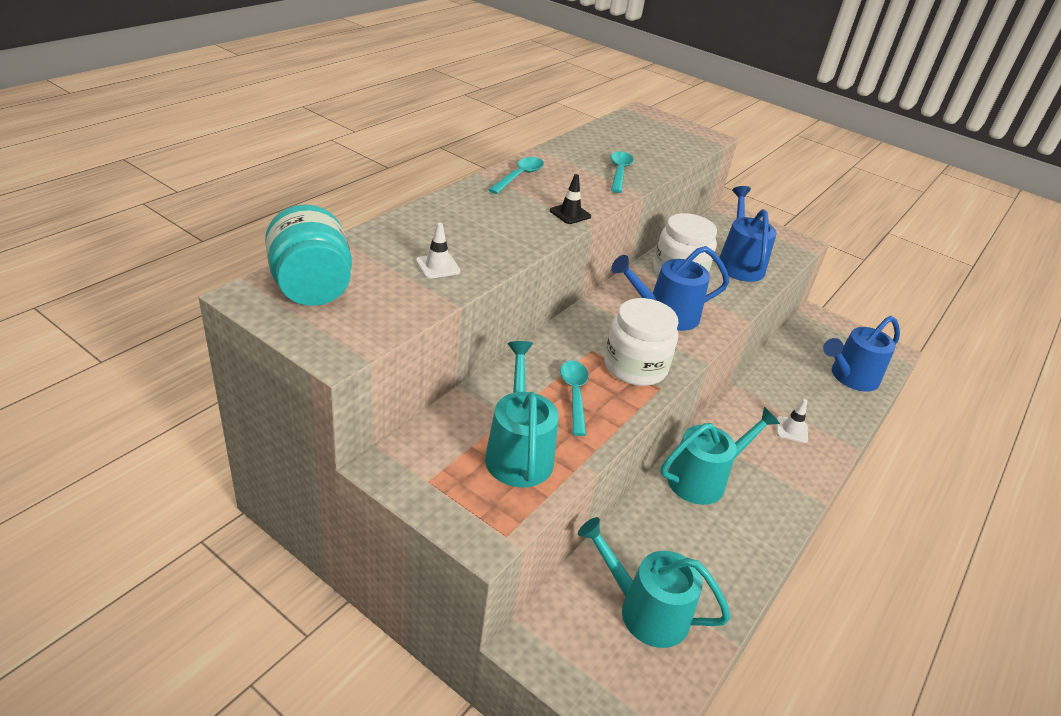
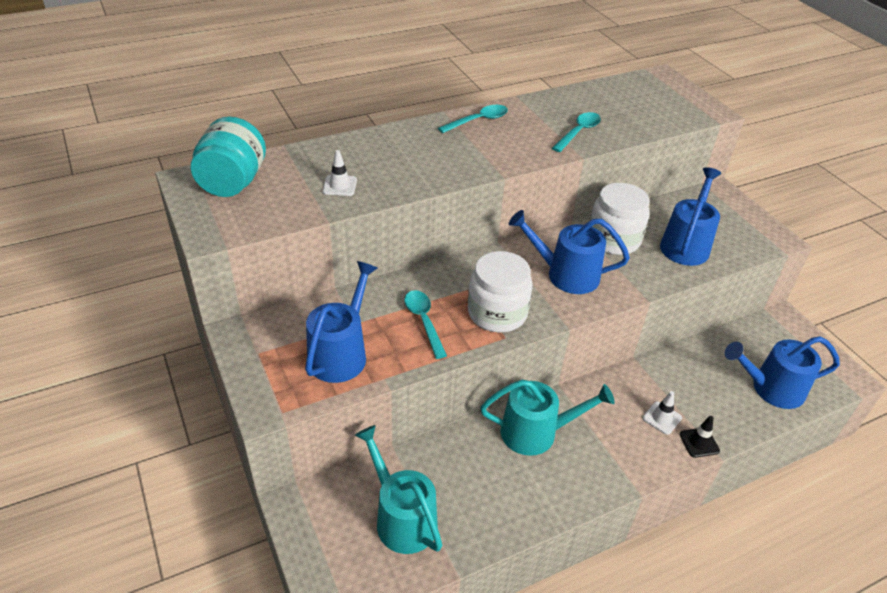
camera: 30 degrees right, 5 degrees up
(518, 453) = (341, 353): turquoise watering can -> blue watering can
(570, 214) = (493, 163): black traffic cone -> black traffic cone (699, 442)
(574, 395) = (424, 321): turquoise spoon -> turquoise spoon turned 45 degrees counterclockwise

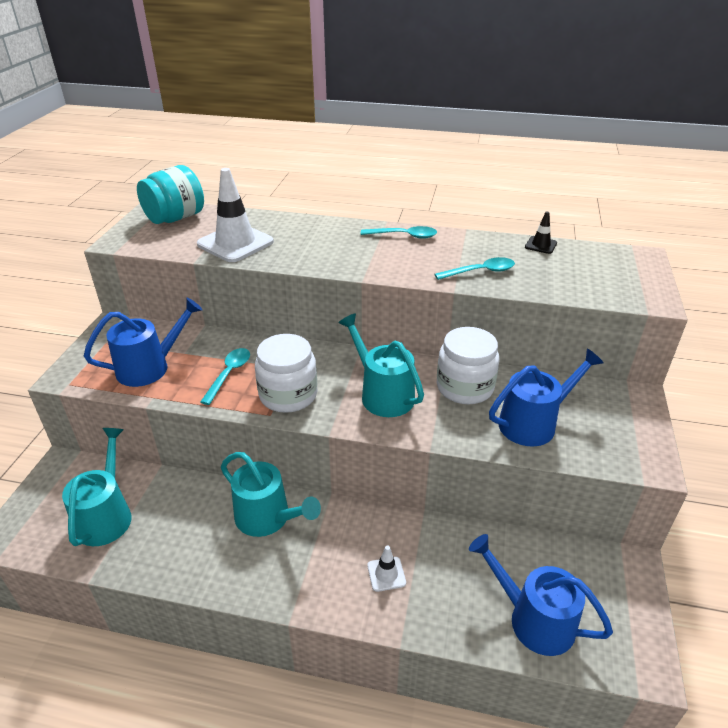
camera: 40 degrees right, 5 degrees down
(340, 186) = (235, 243): white traffic cone -> white traffic cone, size x2.15
(566, 274) = (383, 394): blue watering can -> turquoise watering can
(699, 442) = (395, 617): black traffic cone -> black traffic cone (540, 245)

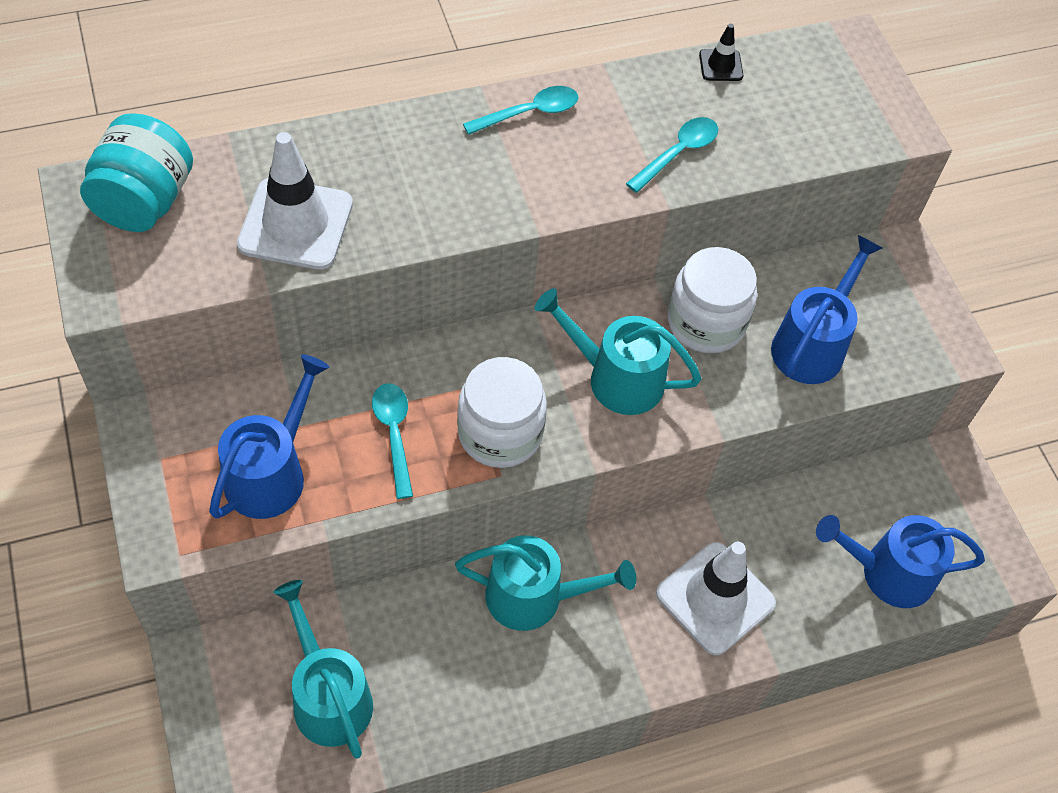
camera: 35 degrees left, 20 degrees up
(386, 574) = (715, 598): white traffic cone -> white traffic cone, size x2.15

